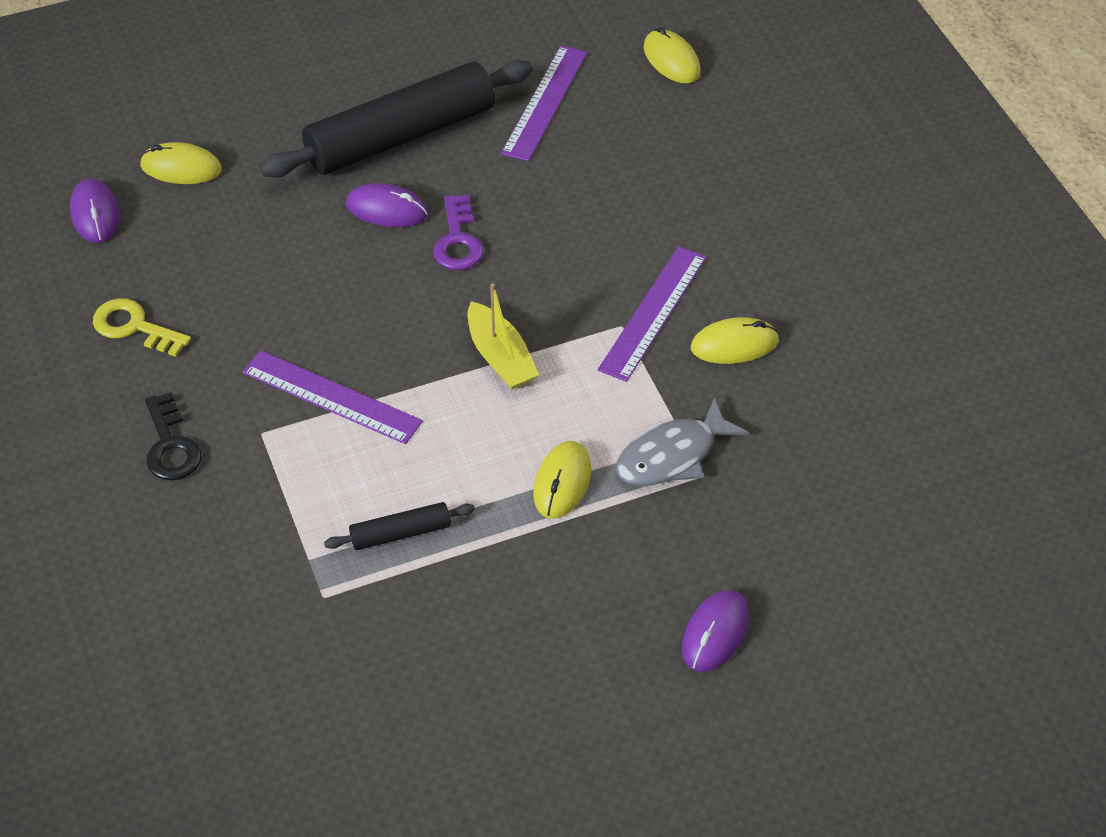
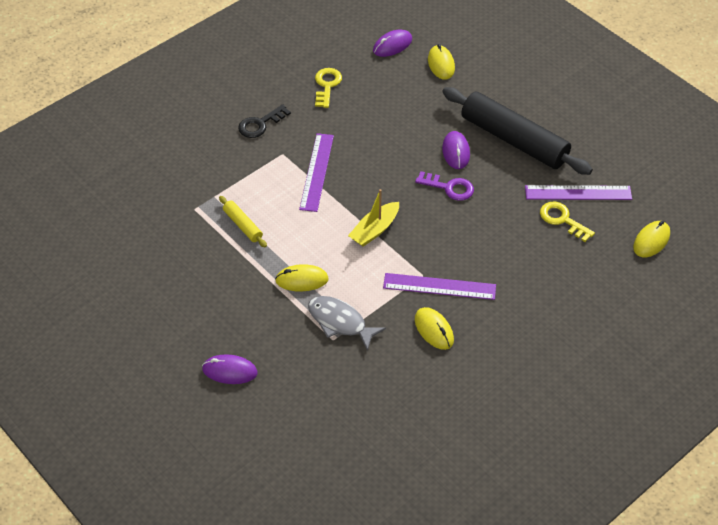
camera: 70 degrees right, 0 degrees up
(400, 533) = (242, 225): black rolling pin -> yellow rolling pin
(458, 240) = (449, 187): purple key -> purple key turned 135 degrees counterclockwise
(588, 136) = (562, 220): none -> yellow key

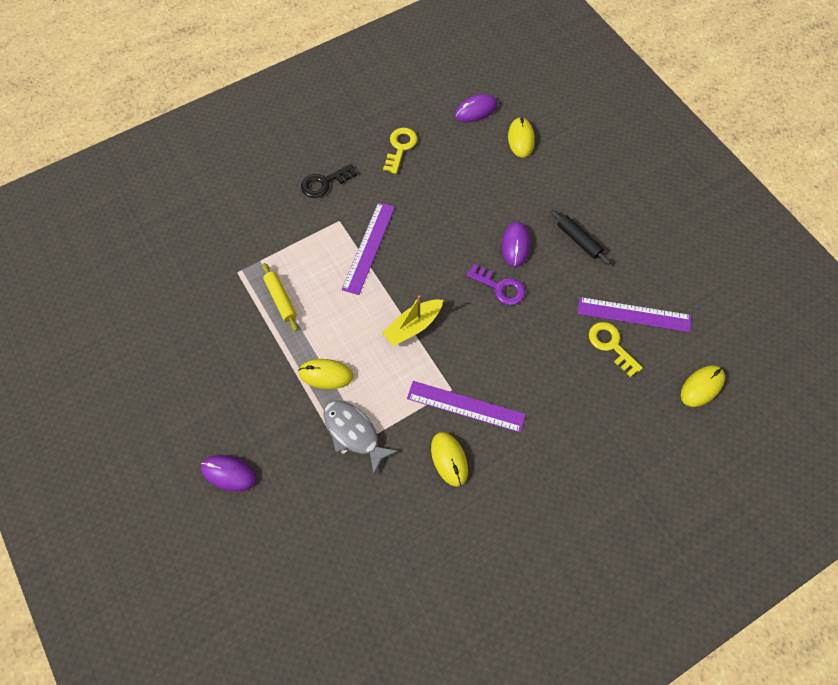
camera: 10 degrees right, 15 degrees up
(514, 140) = (578, 240): black rolling pin -> black rolling pin, size x0.43

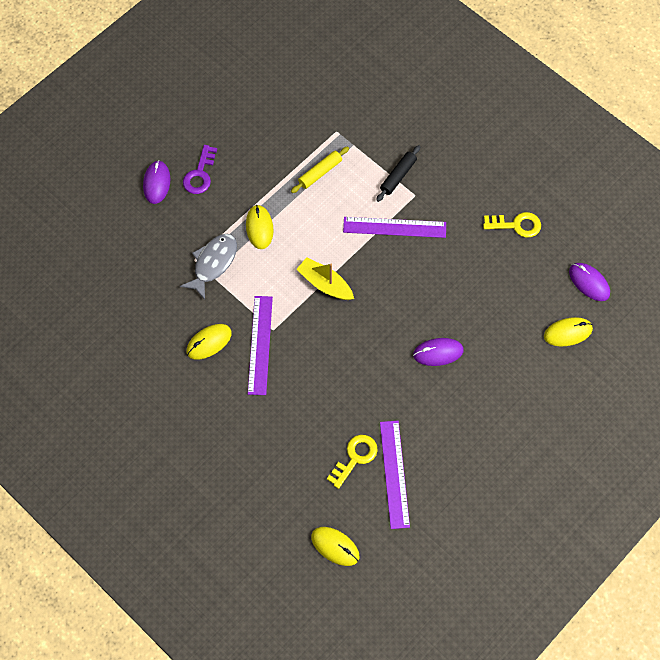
camera: 75 degrees right, 0 degrees up
(324, 183) = (452, 171): black key -> none
(500, 287) = (387, 348): purple key -> purple key (200, 174)
(578, 240) = (462, 409): black rolling pin -> black rolling pin (398, 176)

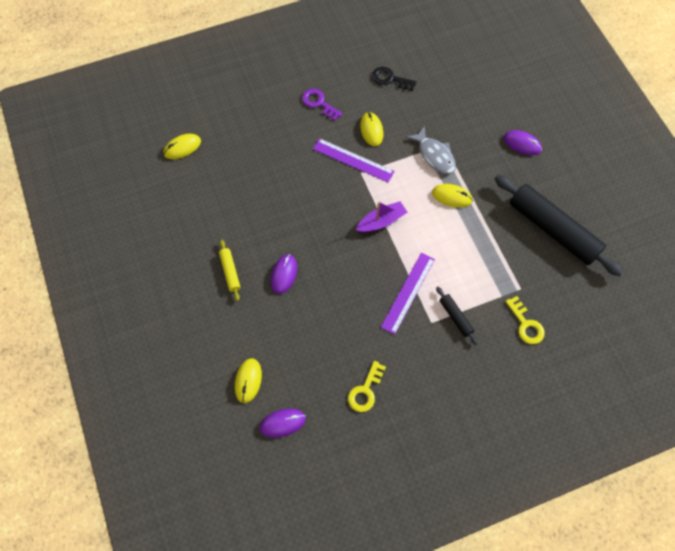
camera: 115 degrees right, 0 degrees up
(124, 352) = (390, 79): none -> black key
(200, 174) = (518, 175): purple key -> purple key (319, 103)
(253, 123) = (553, 230): none -> black rolling pin
(320, 172) = (484, 259): yellow rolling pin -> yellow rolling pin (230, 272)
(325, 284) = (381, 221): yellow boat -> purple boat
(355, 458) = (235, 184): yellow key -> yellow key (526, 324)
(394, 474) = (209, 203): purple ruler -> none

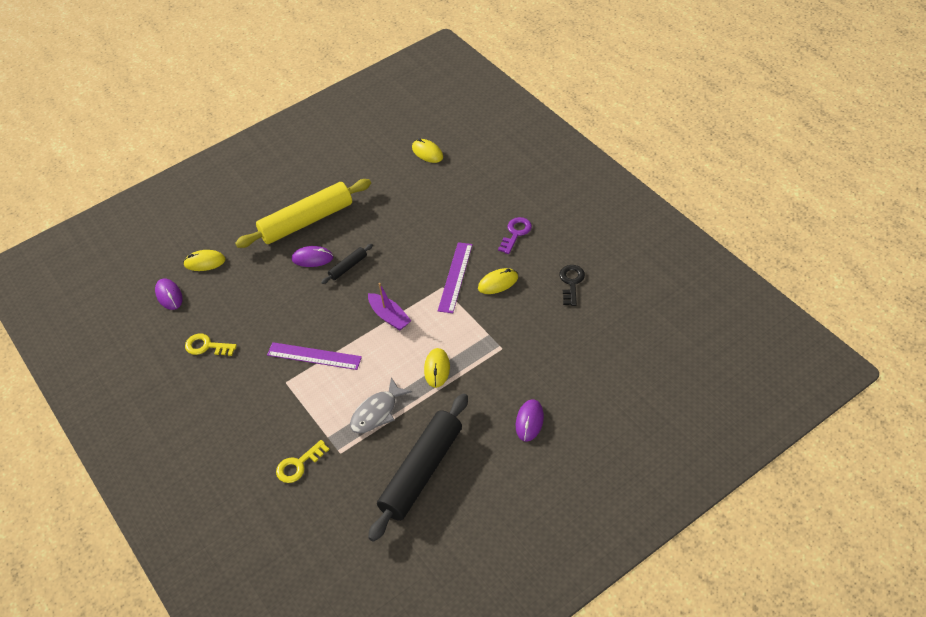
camera: 80 degrees right, 15 degrees down
(230, 272) = (306, 221): yellow rolling pin -> yellow rolling pin, size x2.31
(434, 155) = (485, 343): grey fish -> grey fish (377, 412)
(455, 317) = (295, 401): black rolling pin -> black rolling pin (348, 267)

